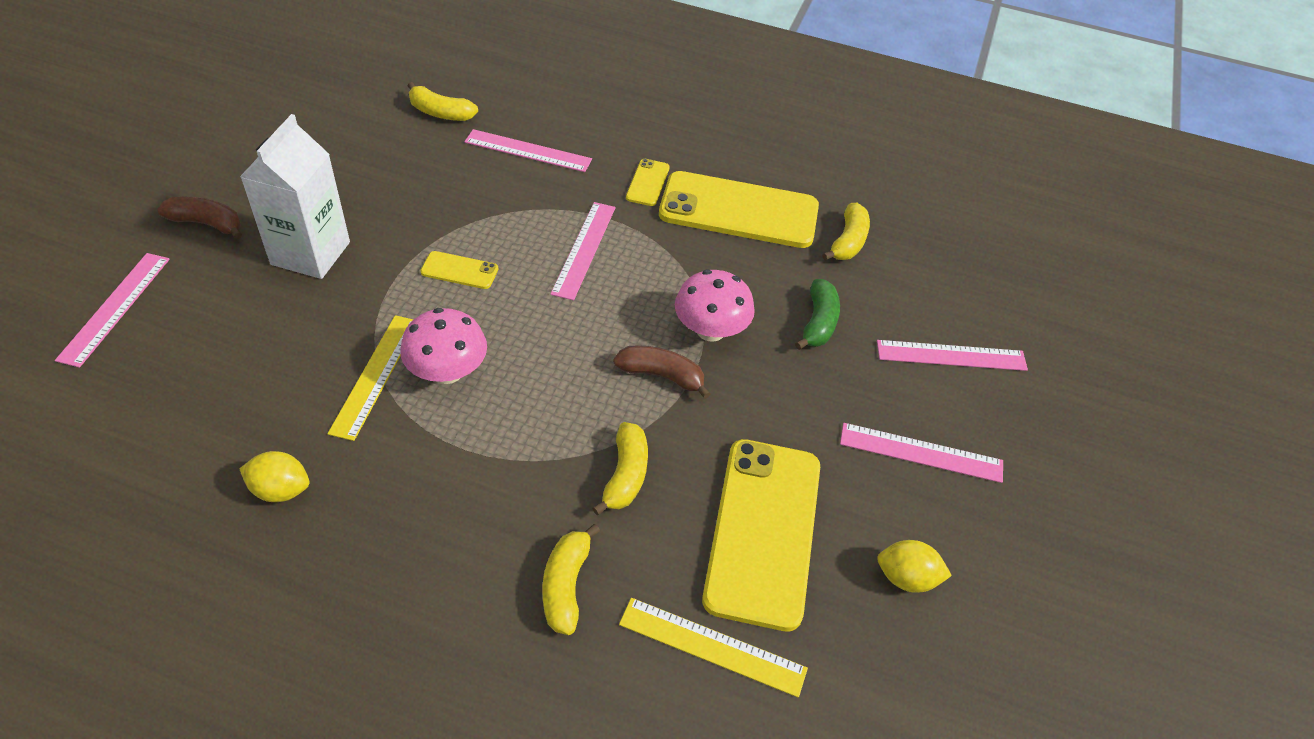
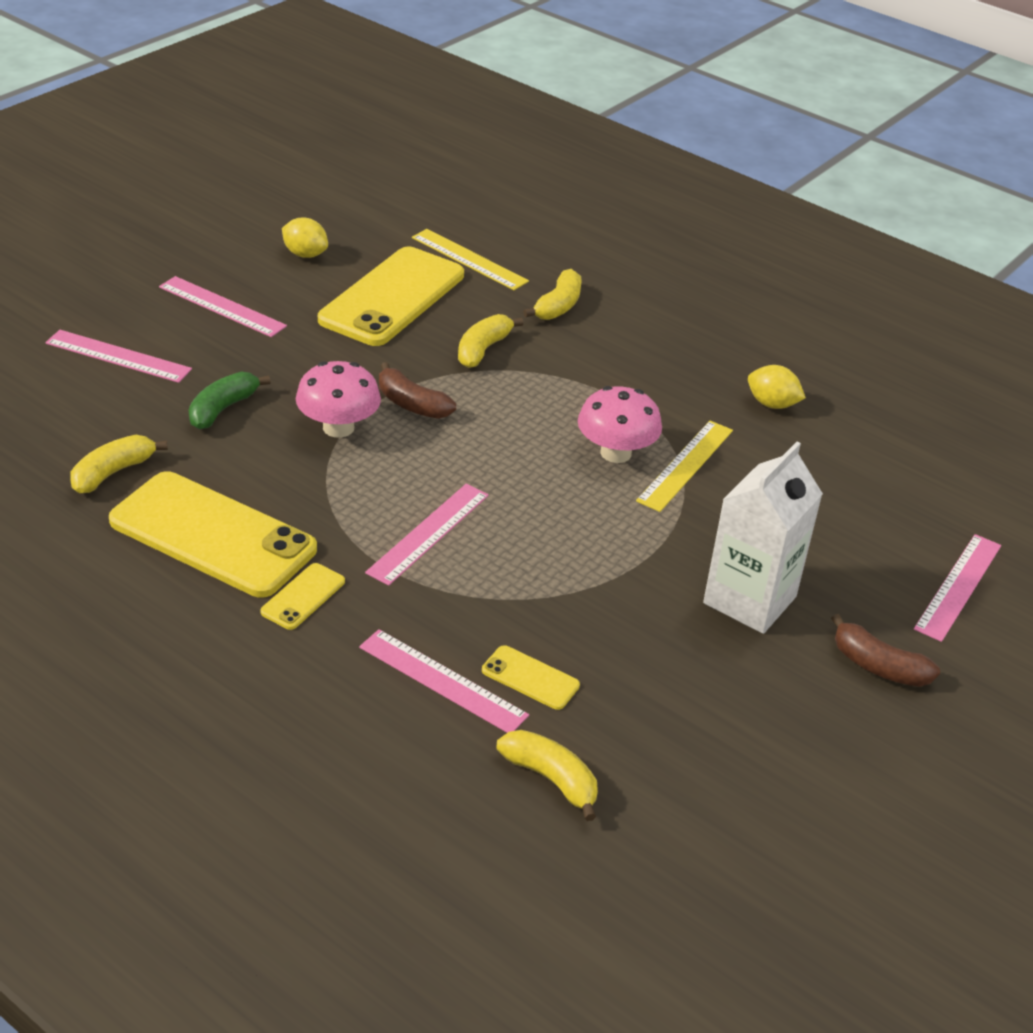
camera: 160 degrees left, 10 degrees down
(459, 270) = (580, 542): yellow phone -> yellow phone (530, 678)

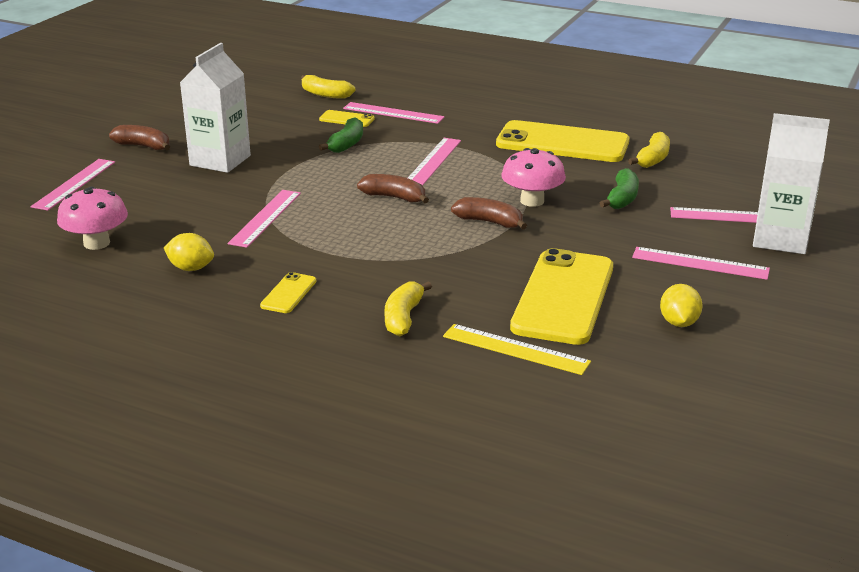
camera: 170 degrees right, 10 degrees down
(103, 317) = (780, 239): none -> white carton
(303, 597) = (488, 129): yellow phone -> yellow phone (288, 293)
(305, 254) = (678, 323): yellow lemon -> yellow lemon turned 75 degrees clockwise
(483, 349) = (455, 268): yellow banana -> none
(512, 469) = (394, 197): none -> brown banana
(547, 602) = (346, 144): none -> green banana
(615, 453) = (320, 217): pink mushroom -> pink mushroom (96, 243)
(685, 465) = (265, 218): yellow ruler -> pink ruler

